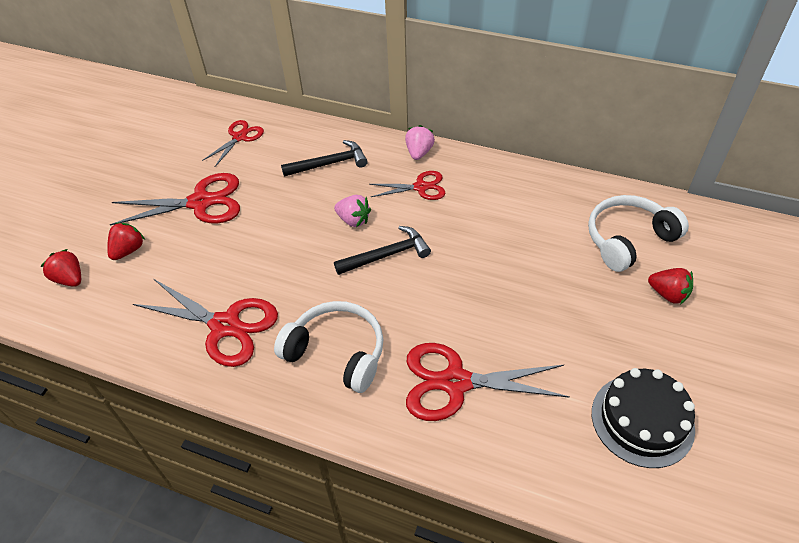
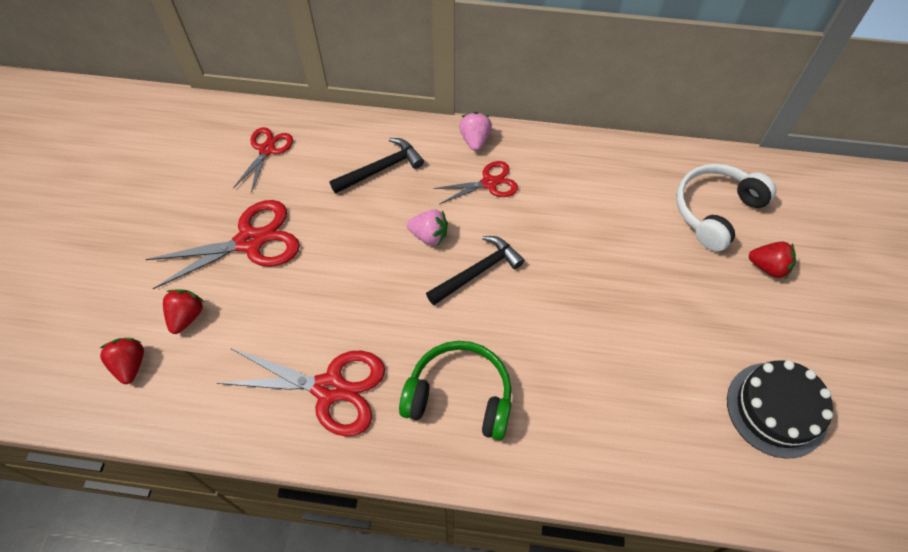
camera: 15 degrees left, 10 degrees up
(70, 279) = (130, 365): red strawberry -> red strawberry turned 45 degrees clockwise
(337, 352) = (459, 396): white headphones -> green headphones
(455, 382) = (590, 405): red scissors -> none

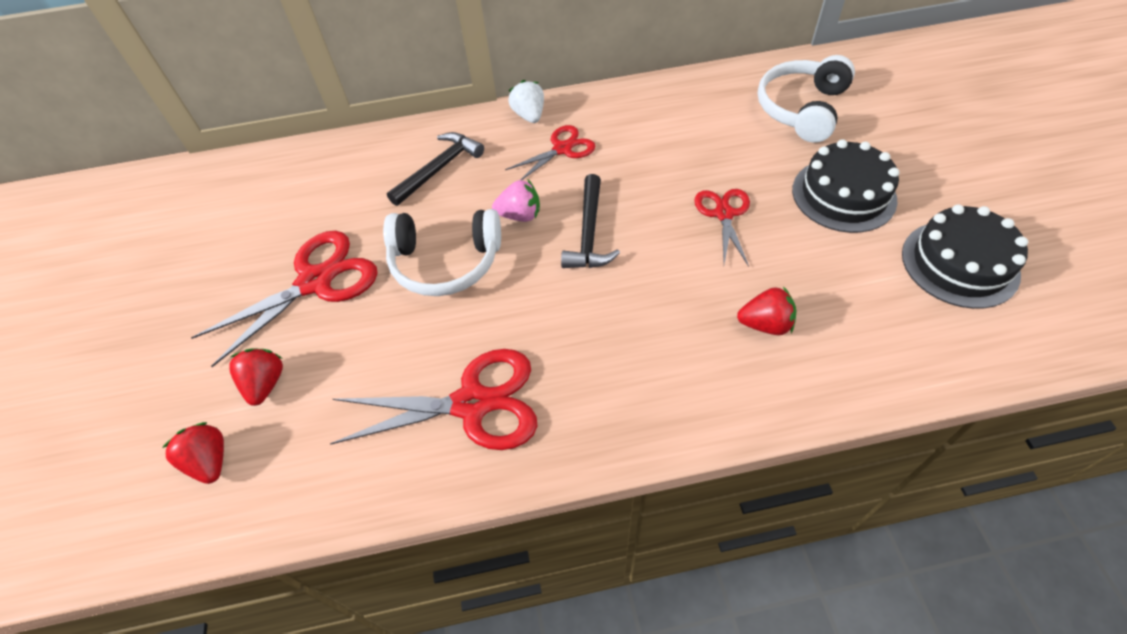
camera: 15 degrees left, 5 degrees down
(267, 150) = (301, 187): red scissors -> red scissors (724, 214)
(354, 258) = (445, 262): none -> white headphones
(459, 396) = (626, 361): green headphones -> none
(475, 140) = (529, 115): pink strawberry -> white strawberry
(478, 272) = (589, 233): black hammer -> black hammer turned 150 degrees clockwise
(709, 309) = (843, 195): none -> black cake
(768, 267) = (878, 141): red strawberry -> red strawberry (765, 324)

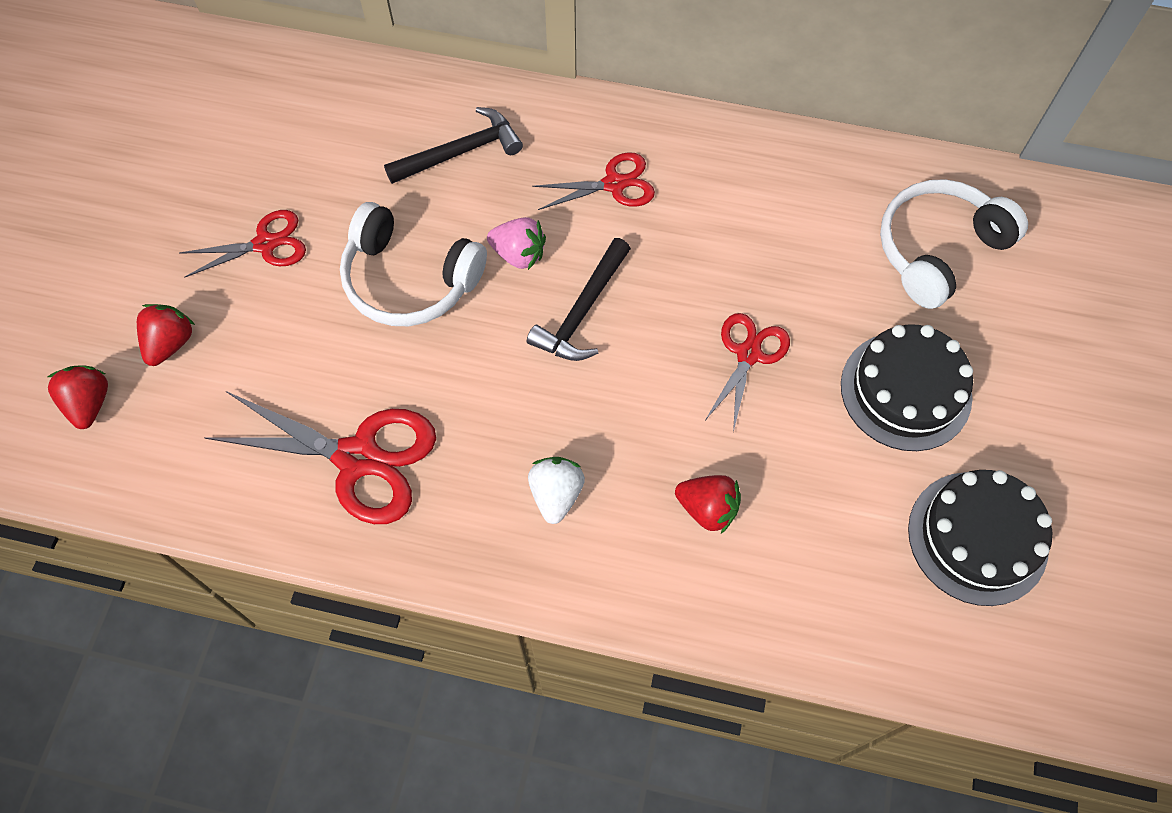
camera: 20 degrees right, 10 degrees up
(315, 282) = (265, 244): red scissors -> red scissors, size x0.59
(529, 115) = (601, 118): white strawberry -> white strawberry (556, 494)

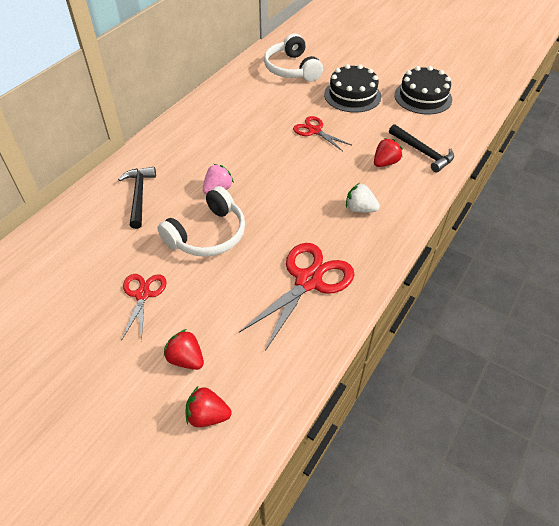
camera: 70 degrees left, 15 degrees down
(582, 311) = (264, 175): black hammer -> black hammer (422, 152)
(614, 184) = (198, 147): red scissors -> none

